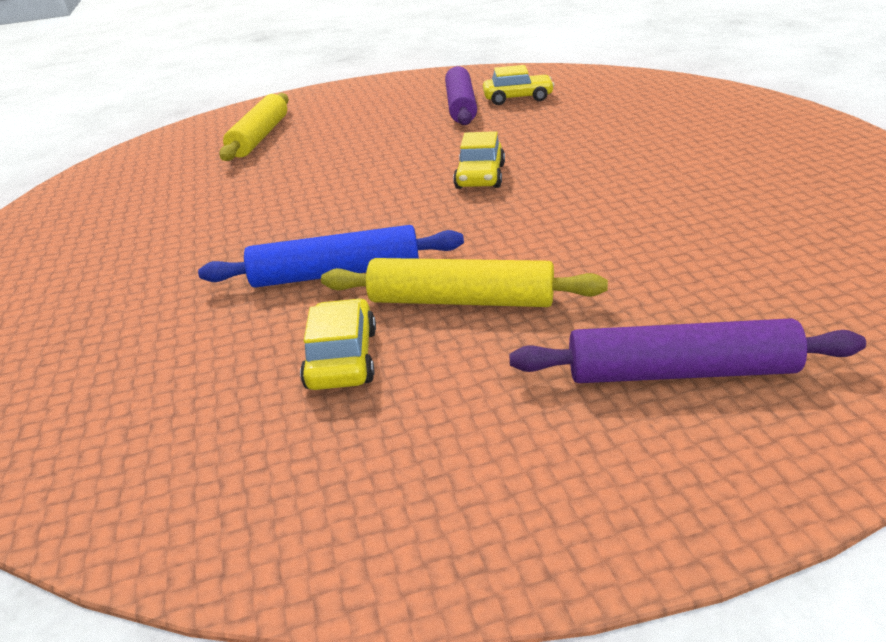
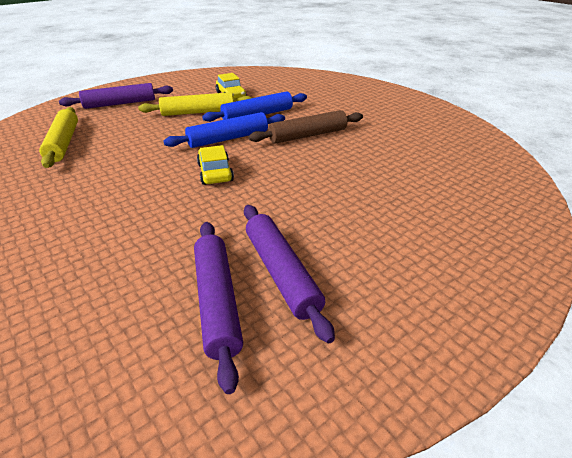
camera: 155 degrees right, 5 degrees up
(260, 137) = (437, 197): yellow rolling pin -> yellow rolling pin (63, 143)
(295, 217) = (308, 135): none -> brown rolling pin
(431, 225) = (228, 138): none -> blue rolling pin
(518, 98) = (217, 302): yellow car -> purple rolling pin

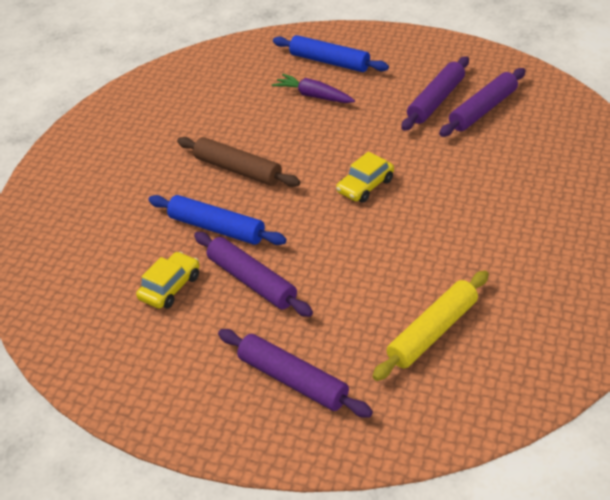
camera: 120 degrees left, 5 degrees up
(198, 112) = (251, 281): yellow rolling pin -> purple rolling pin
(228, 138) = (295, 216): blue rolling pin -> blue rolling pin (329, 62)
(378, 198) = (313, 96): none -> purple carrot

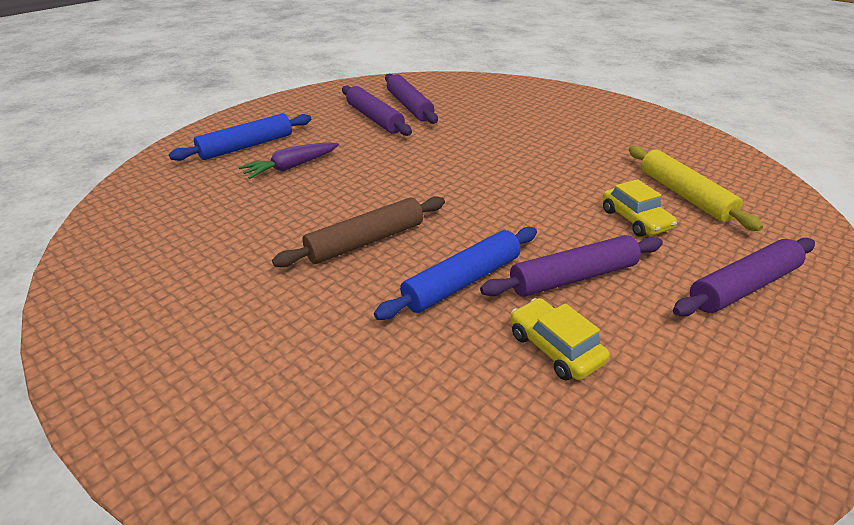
camera: 70 degrees left, 5 degrees down
(365, 186) = (463, 176): yellow car -> yellow car (635, 219)

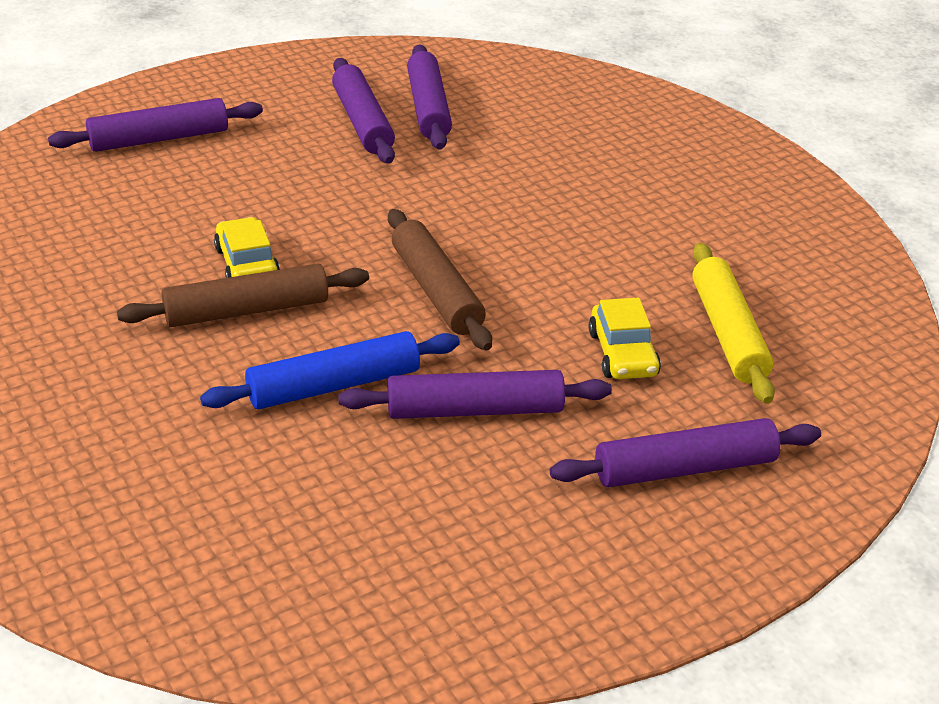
camera: 15 degrees right, 0 degrees up
(246, 146) = (159, 139): blue rolling pin -> purple rolling pin
(291, 167) = (204, 184): purple carrot -> none
(487, 204) = (436, 291): none -> brown rolling pin
(555, 347) = (390, 482): yellow car -> yellow car (247, 264)

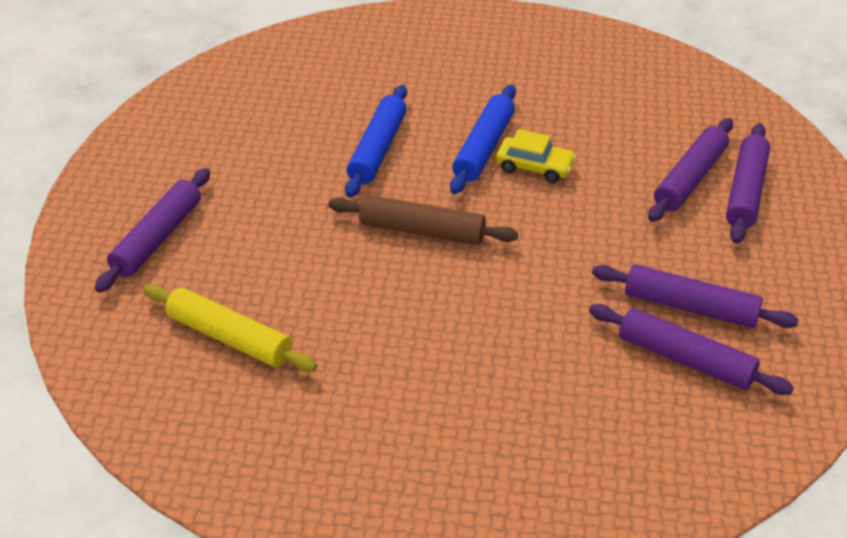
camera: 130 degrees right, 5 degrees up
(246, 310) = (483, 148): brown rolling pin -> blue rolling pin
(474, 410) = (297, 188): purple rolling pin -> purple rolling pin (690, 178)
(622, 354) = (270, 275): yellow car -> none

